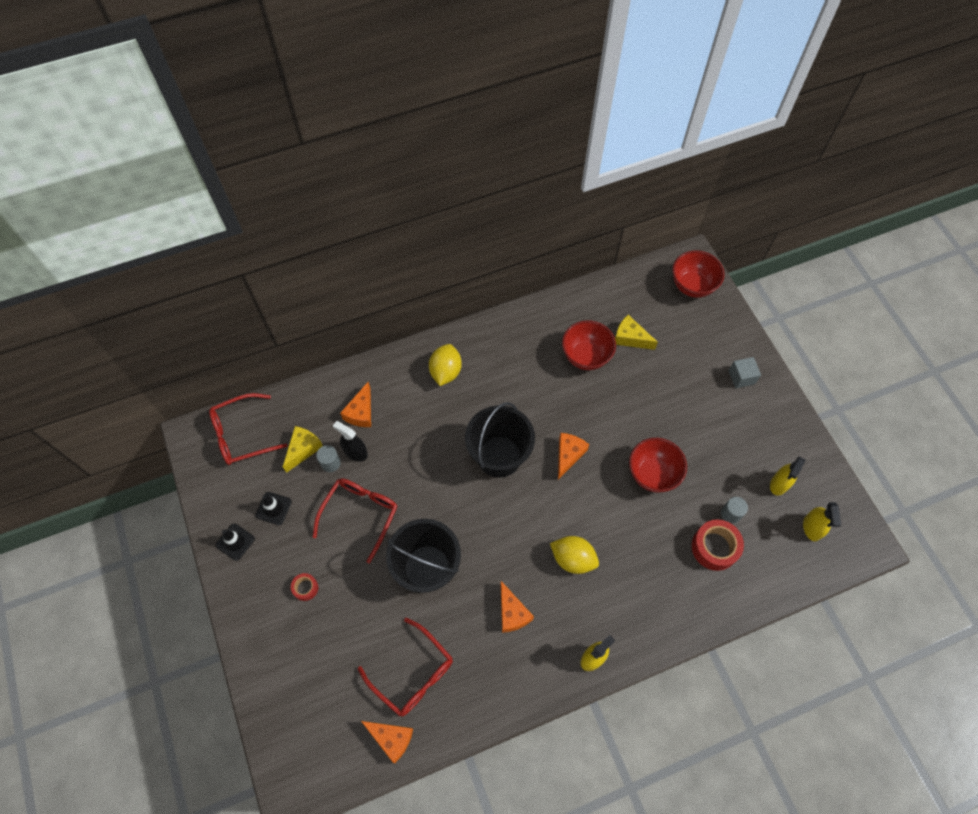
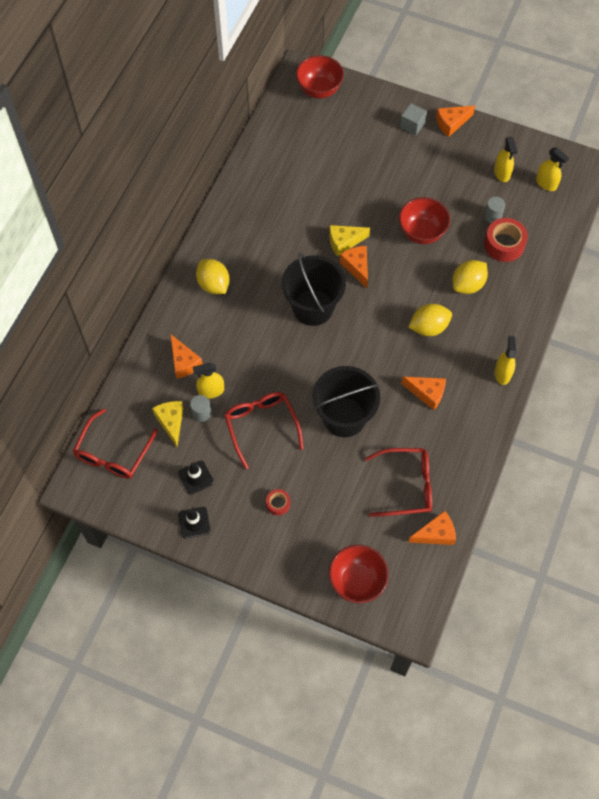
camera: 45 degrees left, 0 degrees up
(355, 452) = (211, 391): black spray bottle -> yellow spray bottle
(586, 356) = (299, 194): red bowl -> red bowl (357, 581)
(630, 338) = (315, 158): yellow cheese -> yellow cheese (344, 242)
(645, 553) = (468, 285): none -> yellow lemon
(778, 403) = (451, 123): none -> orange cheese

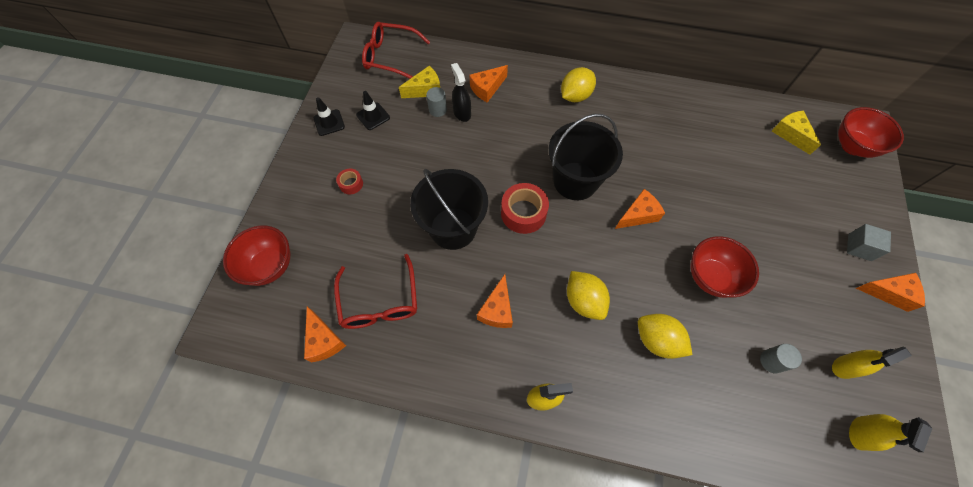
camera: 80 degrees right, 0 degrees up
(211, 391) = (462, 113): yellow spray bottle -> black spray bottle
(261, 426) = (432, 157): red glasses -> none
(344, 242) = (666, 198): yellow cheese -> yellow cheese (790, 134)
(451, 123) = (888, 293): orange cheese -> orange cheese turned 135 degrees clockwise
(504, 244) = (734, 381): red tape -> red tape (523, 213)

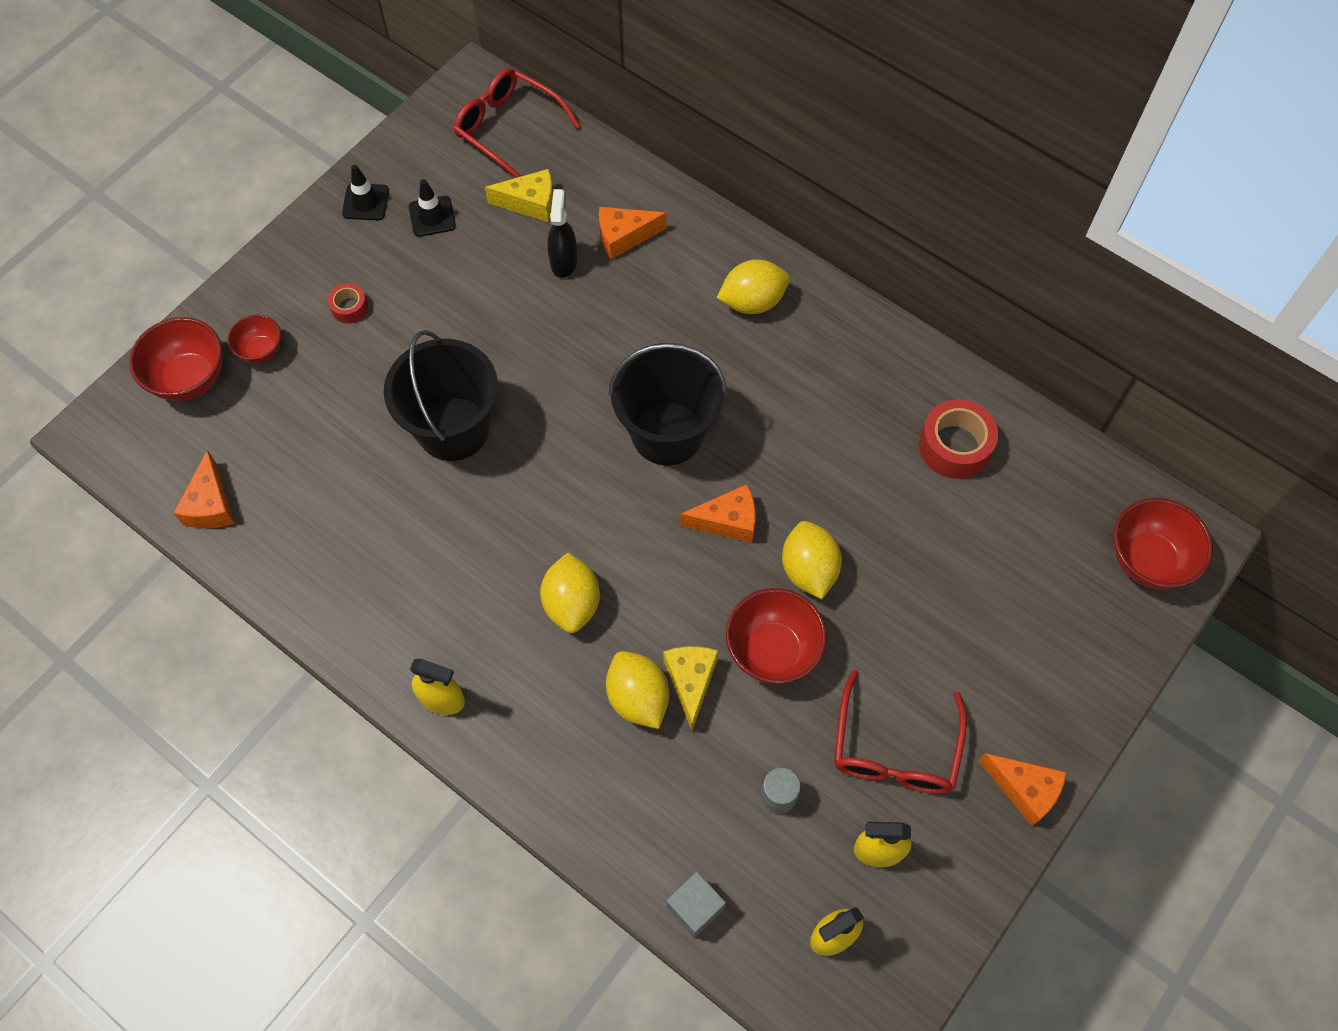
camera: 25 degrees right, 0 degrees up
(308, 230) = (261, 351): none -> red bowl
(380, 302) = (304, 486): red glasses -> red glasses (894, 750)
(438, 110) = (531, 243): grey cylinder -> none
(497, 309) = (449, 563): orange cheese -> none
(523, 213) = (563, 448): red tape -> red tape (954, 446)
(698, 223) = (808, 570): none -> yellow lemon
(790, 134) = (1058, 500): yellow cheese -> yellow cheese (691, 682)
(859, 247) = (1031, 710): grey cube -> grey cube (695, 908)

